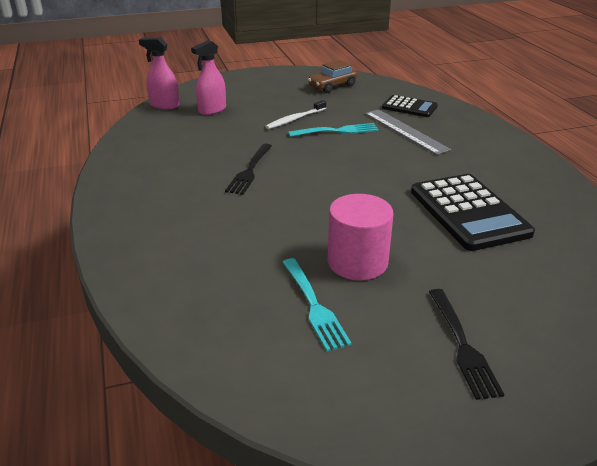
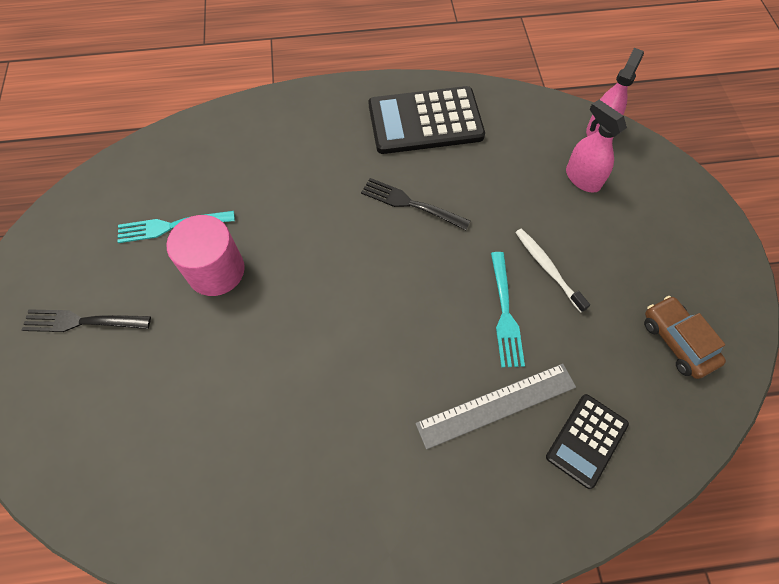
camera: 100 degrees right, 30 degrees up
(468, 212) = (267, 408): black calculator -> black calculator (425, 121)

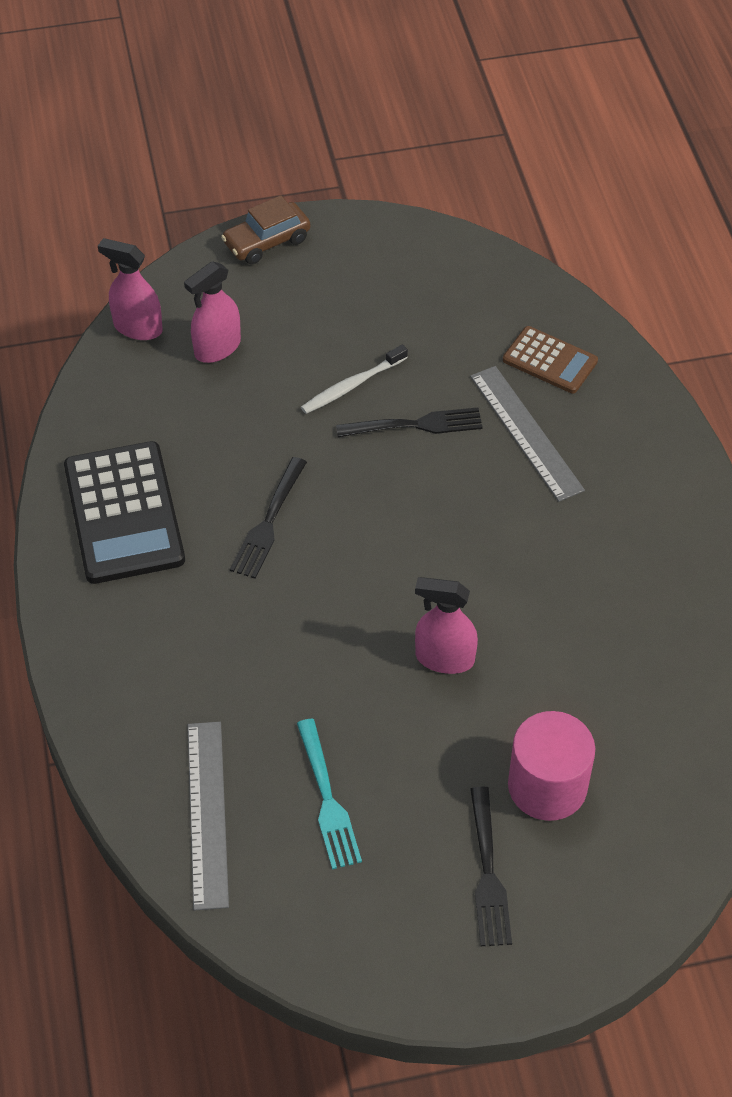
camera: 95 degrees left, 10 degrees down
(181, 160) = (207, 813): none -> grey ruler
(216, 271) = (393, 728): pink cylinder -> pink cylinder (547, 786)
(269, 311) = (444, 658): none -> pink spray bottle
(504, 312) = (414, 425): turquoise fork -> black fork
(586, 440) = (550, 361): black calculator -> brown calculator
(677, 341) = (430, 282): brown car -> brown car (266, 242)

